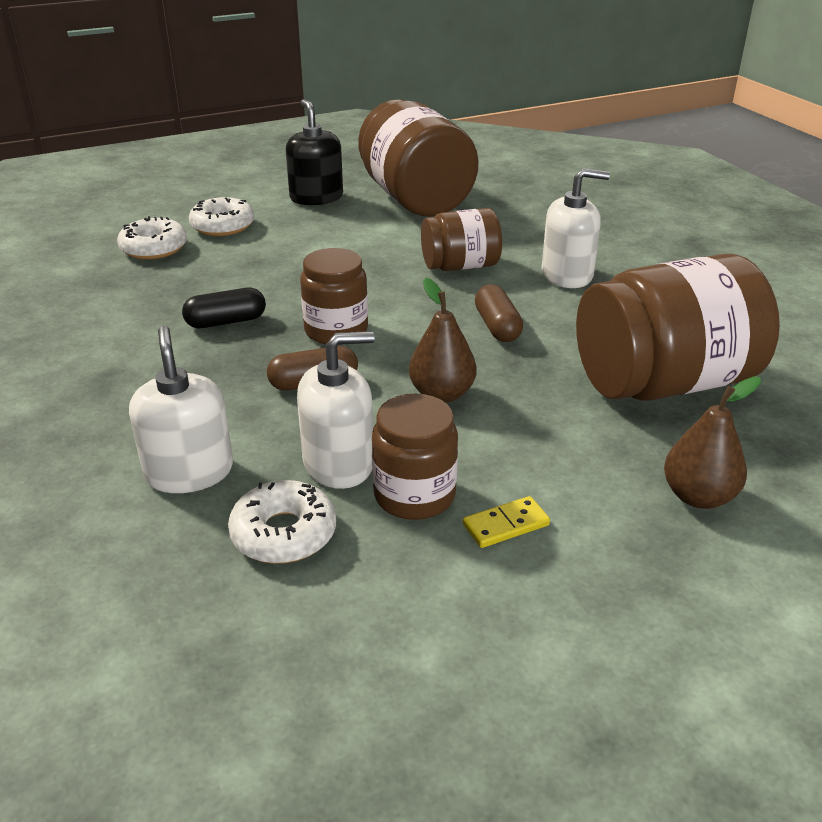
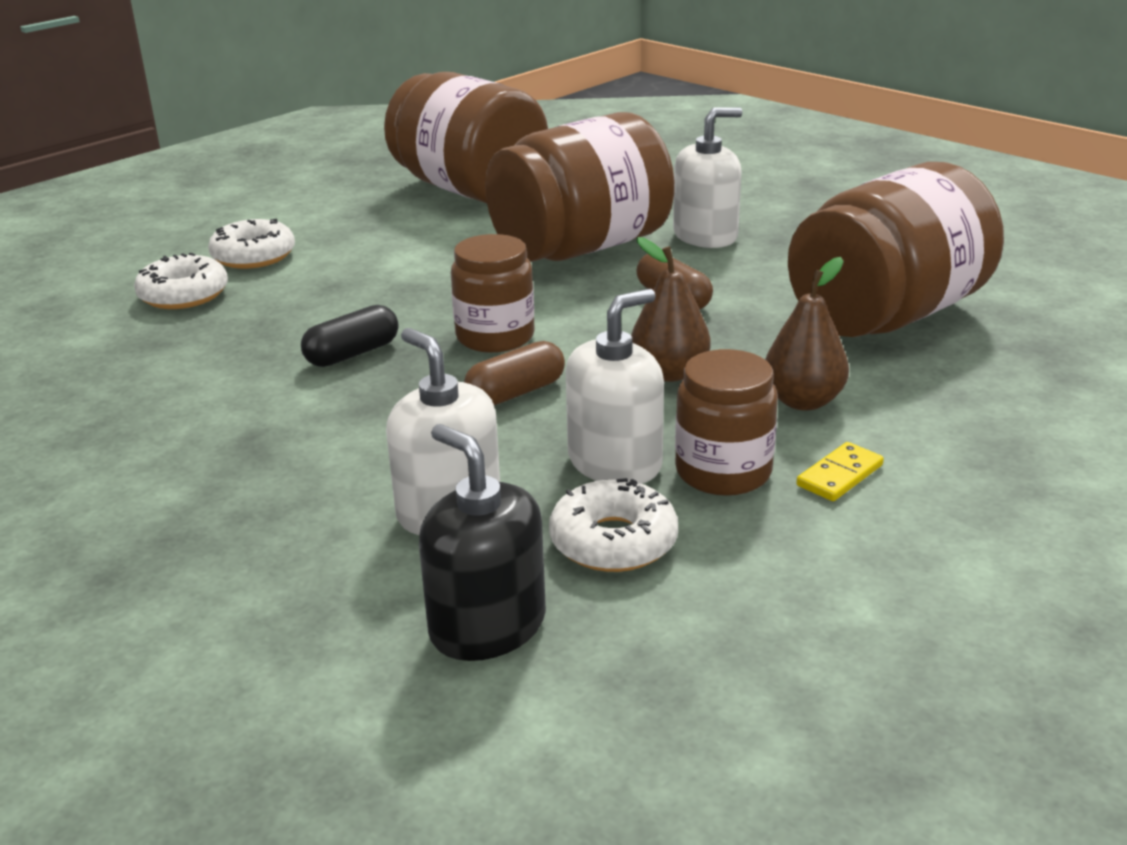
camera: 20 degrees left, 5 degrees down
(316, 197) = (347, 207): black soap dispenser -> black soap dispenser (487, 626)
(460, 266) = (581, 248): brown jar -> brown jar, size x1.81
(698, 496) = (1000, 406): brown pear -> brown pear (803, 401)

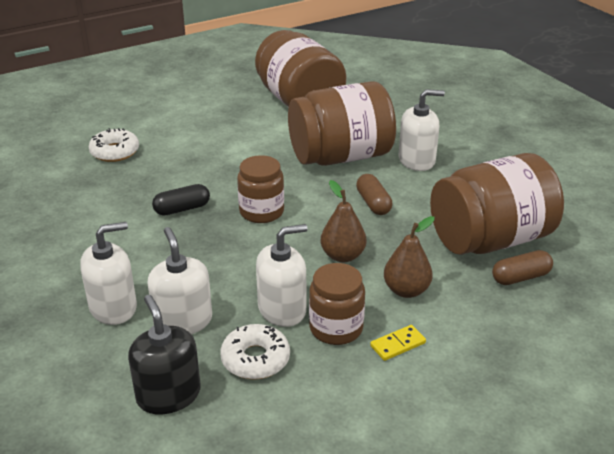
camera: 15 degrees right, 5 degrees up
(253, 256) = (161, 131): white donut -> none
(306, 514) = (113, 307): none -> white soap dispenser
(516, 393) = (254, 252): brown capsule -> brown capsule (520, 277)

